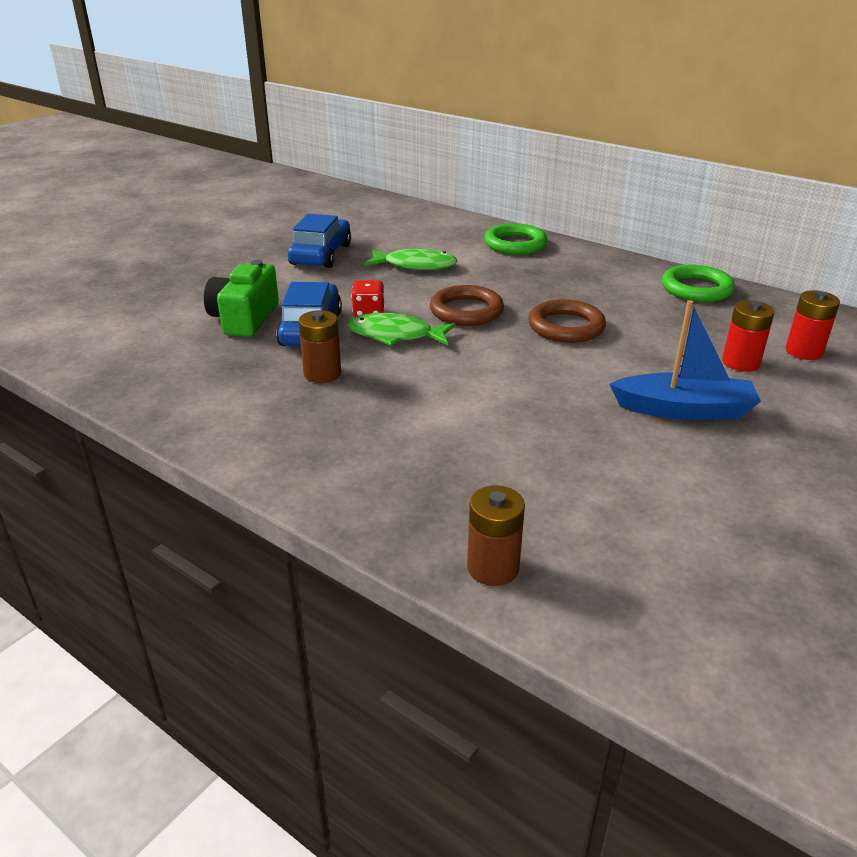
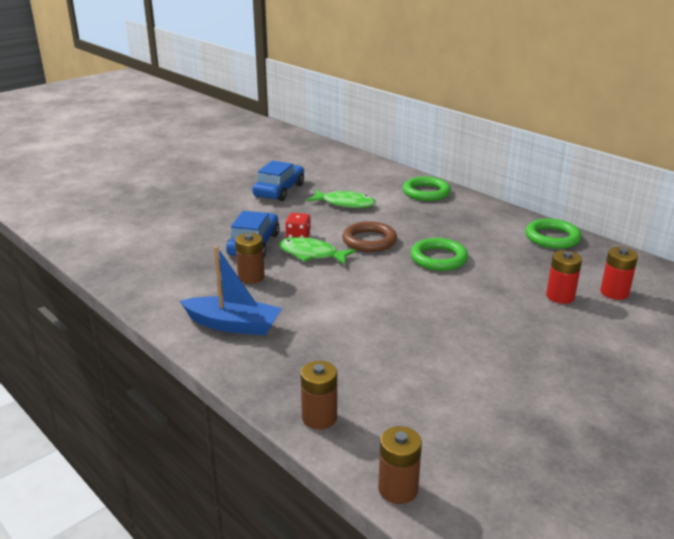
camera: 10 degrees right, 5 degrees down
(244, 318) = (210, 233): green camera -> none
(566, 327) = (438, 258): brown ring -> green ring
(647, 663) = (398, 489): none -> brown battery
(683, 410) = (500, 327): blue boat -> blue boat (233, 325)

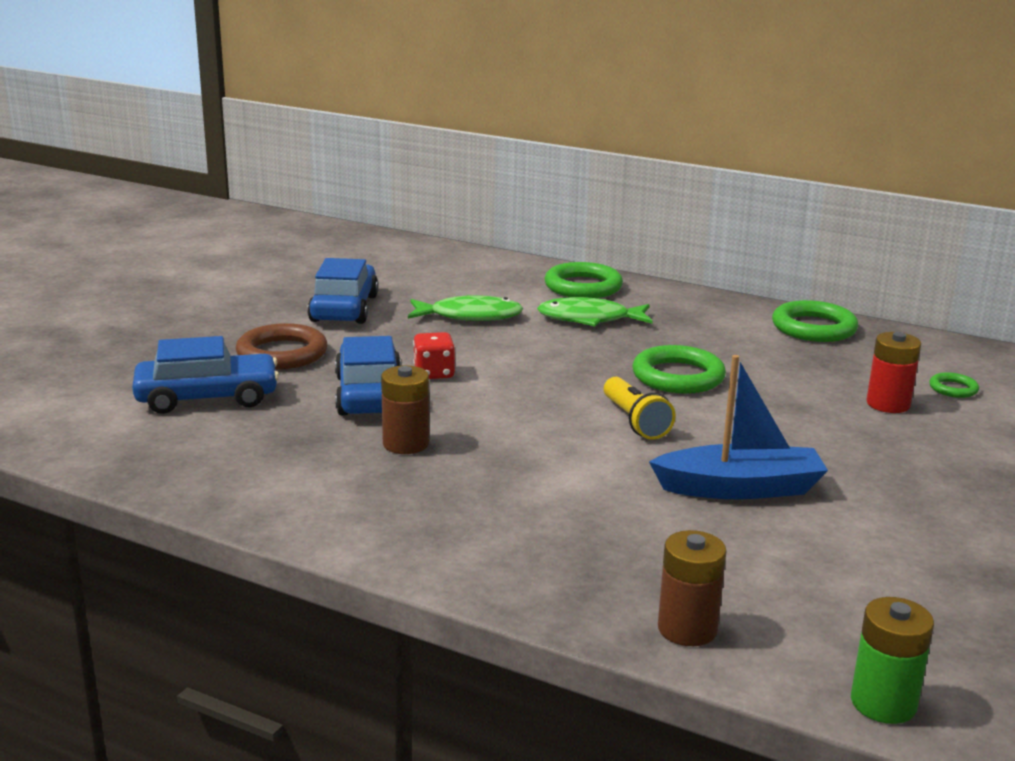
camera: 20 degrees left, 5 degrees down
(170, 234) = (207, 397): none -> blue car
(233, 325) = (435, 519): blue boat -> blue boat (739, 488)
(311, 254) = (477, 396): green fish -> green fish (589, 319)
(369, 241) = (553, 365): brown ring -> brown ring (282, 354)
(390, 283) = (635, 421): none -> yellow flashlight
(398, 489) = (883, 703): brown battery -> green battery
(614, 292) = (953, 389): red battery -> green ring

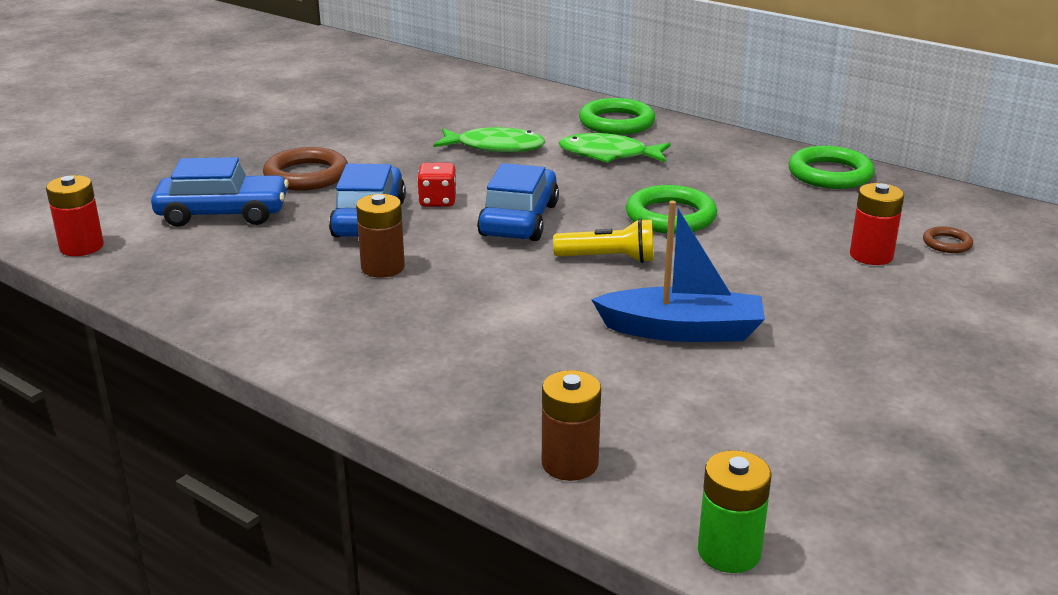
camera: 10 degrees right, 5 degrees up
(62, 441) = (81, 247): none -> red battery
(344, 308) = (381, 135): blue car -> blue car (519, 220)
(635, 421) = (608, 259): yellow flashlight -> yellow flashlight turned 75 degrees counterclockwise
(953, 389) = (947, 243): green ring -> brown ring

